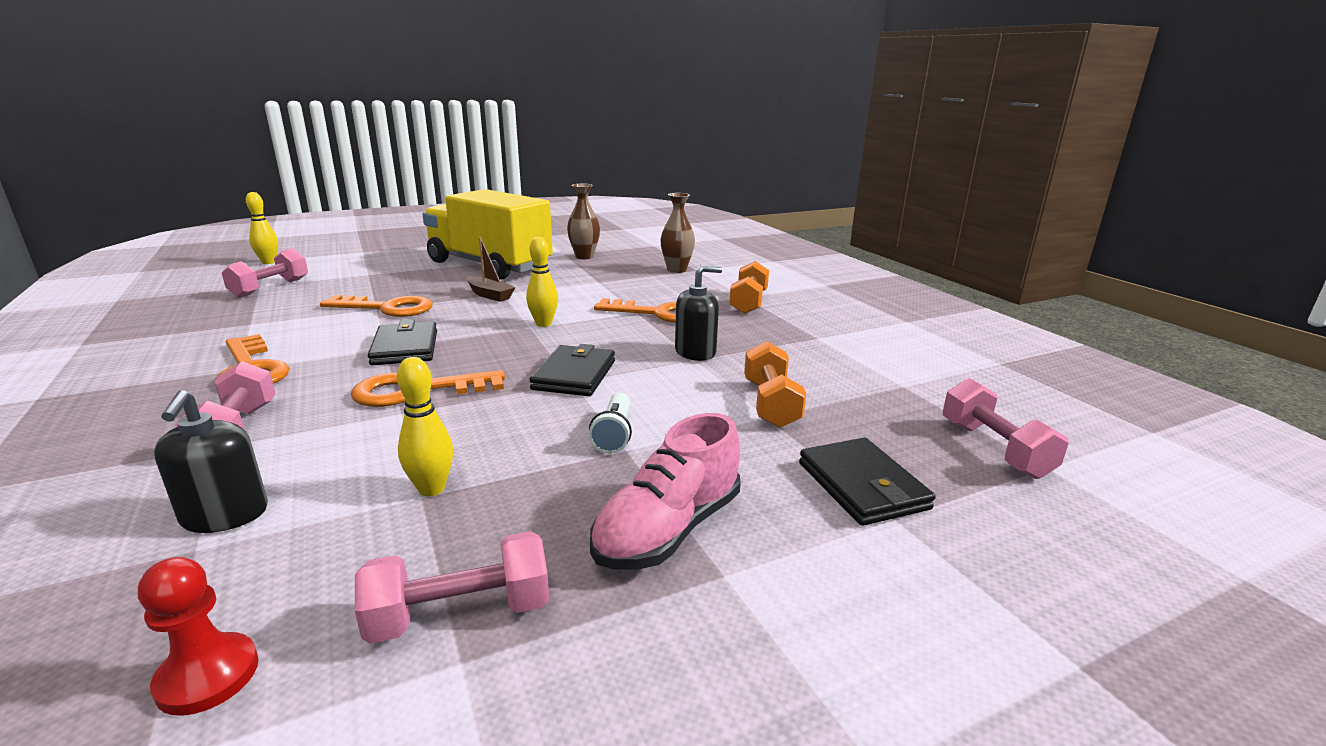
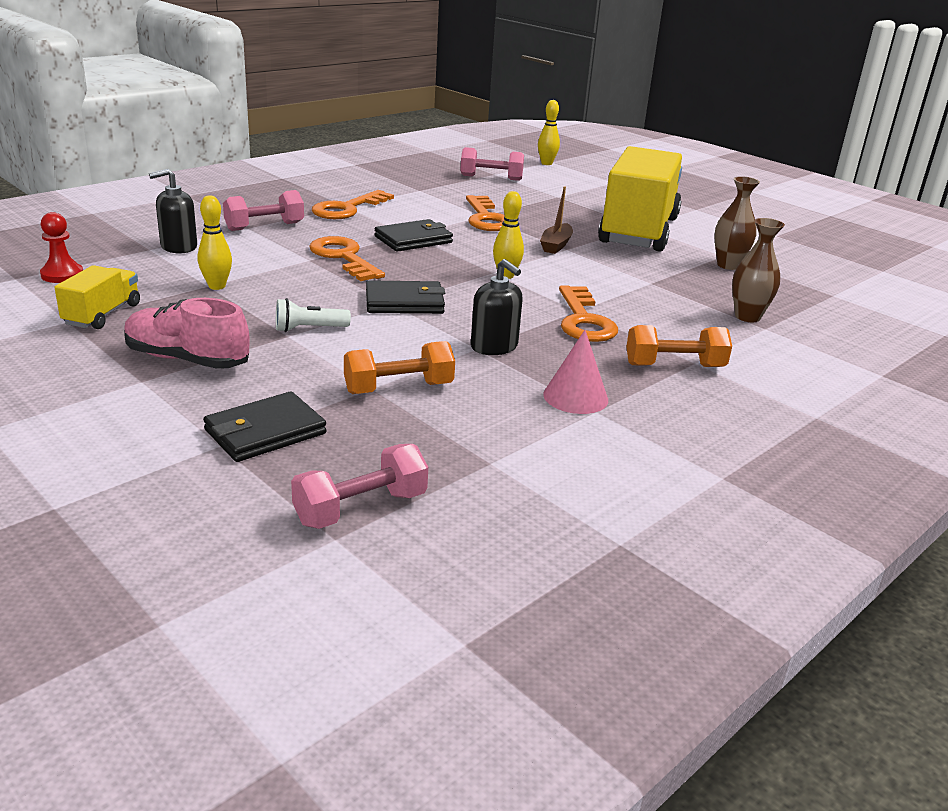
camera: 70 degrees right, 5 degrees up
(460, 614) = (102, 314): pink dumbbell -> yellow truck
(794, 339) = (575, 397): none -> pink cone

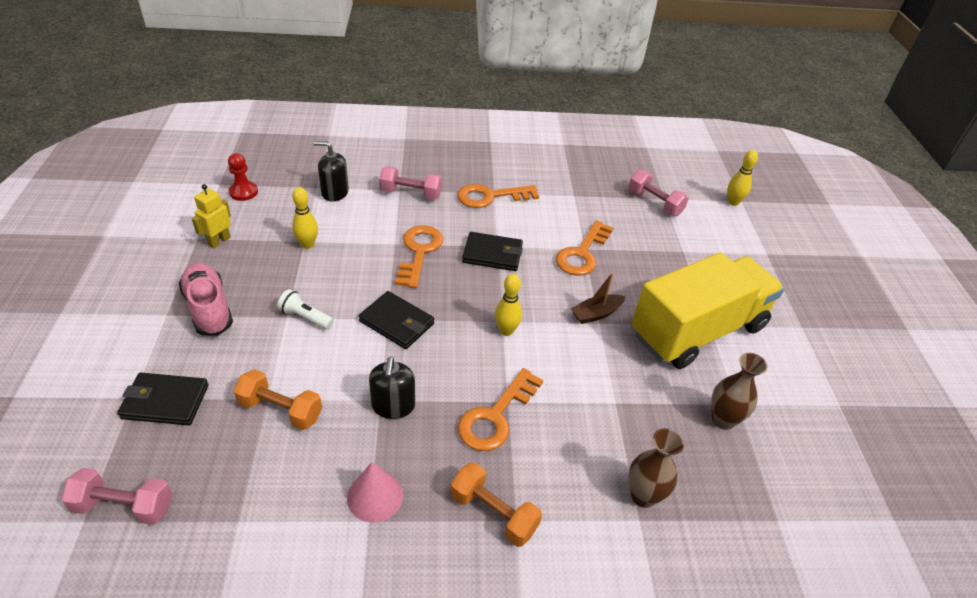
camera: 40 degrees right, 15 degrees up
(102, 314) = (219, 241): yellow truck -> yellow robot

